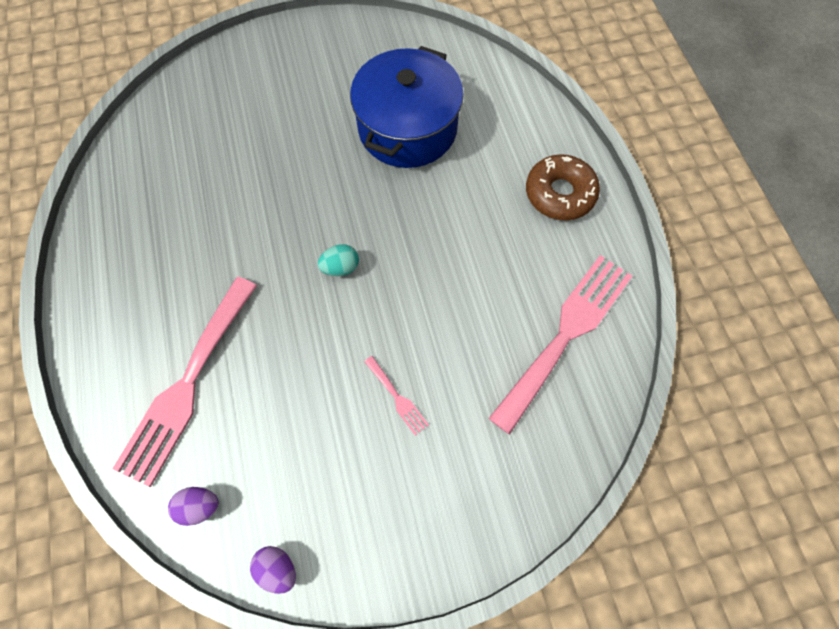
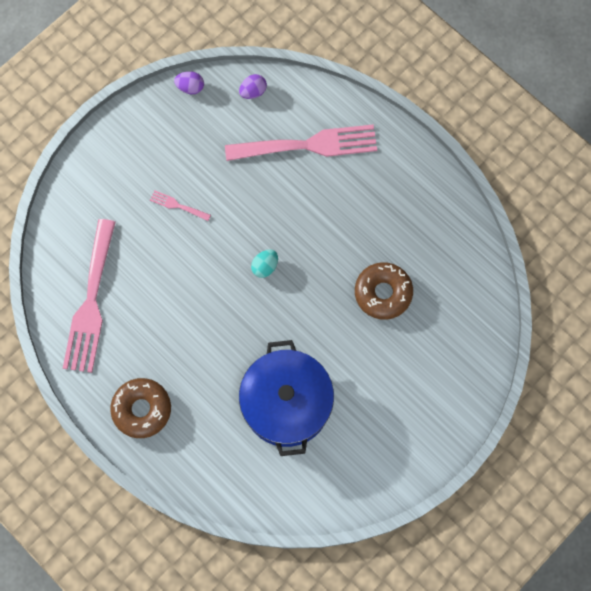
camera: 150 degrees right, 5 degrees up
(187, 385) = (308, 145): pink fork -> pink fork turned 90 degrees clockwise
(238, 176) = (383, 293): none -> brown donut

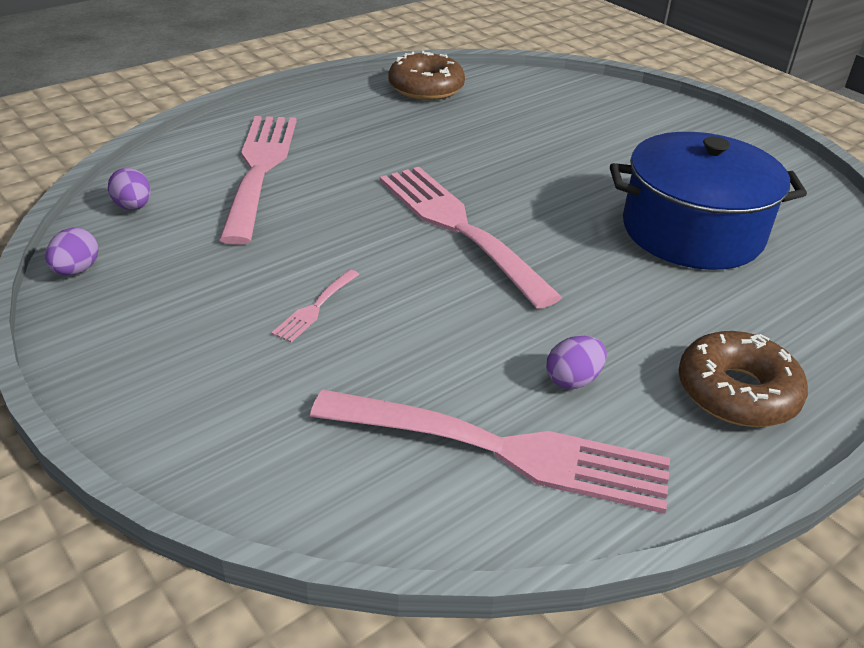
camera: 85 degrees left, 35 degrees down
(140, 331) = (573, 380): none -> purple egg
(265, 267) = (458, 227): turquoise egg -> pink fork
(383, 293) = (514, 140): brown donut -> brown donut (426, 88)

